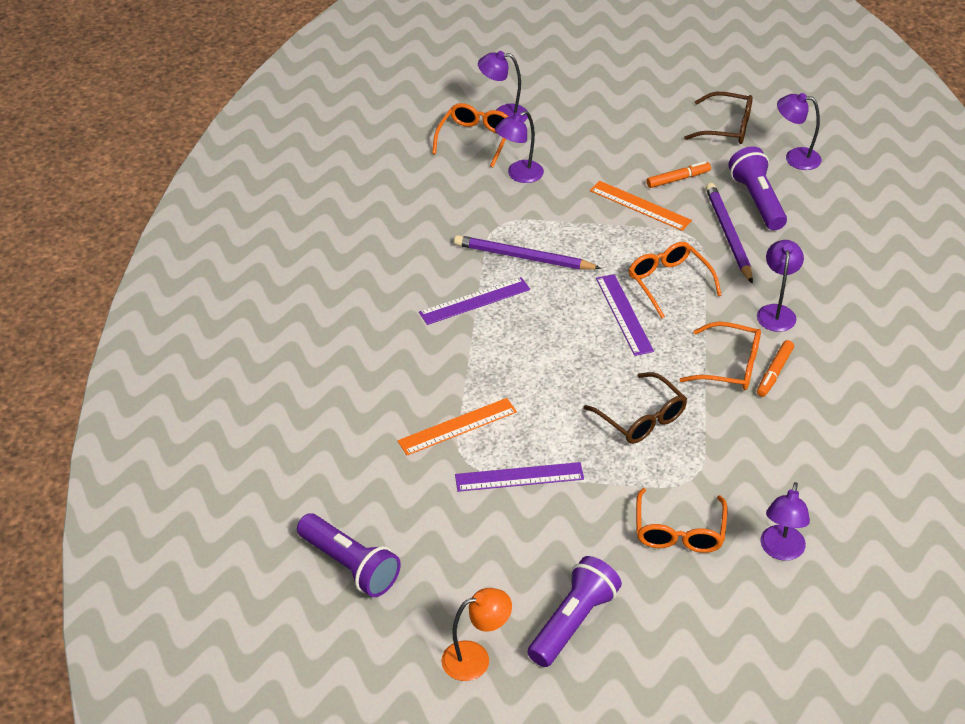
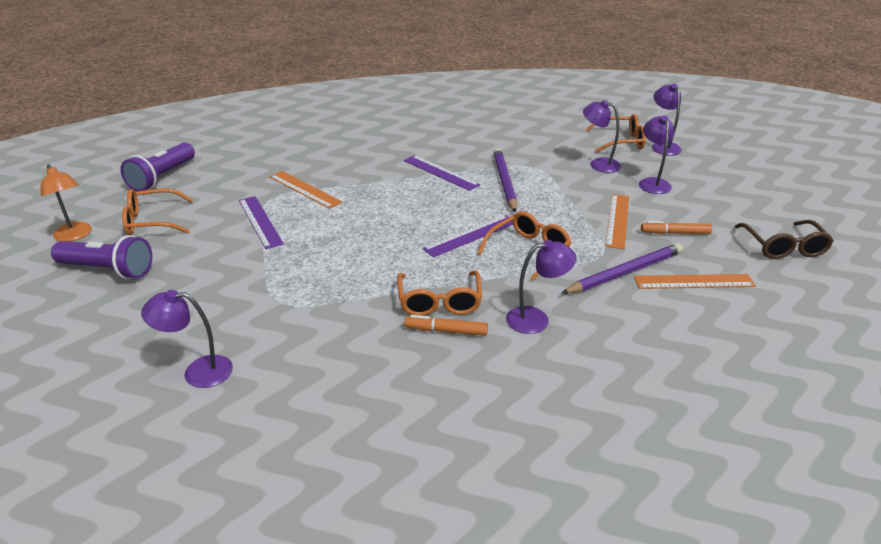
camera: 70 degrees right, 10 degrees down
(641, 418) = (347, 264): brown glasses -> none
(678, 179) = (675, 233): orange marker -> orange marker turned 135 degrees clockwise
(679, 532) = (214, 306): orange glasses -> orange glasses (152, 221)
(757, 200) = (694, 282): purple flashlight -> orange ruler
(795, 158) = (790, 296): purple lamp -> purple lamp (652, 183)

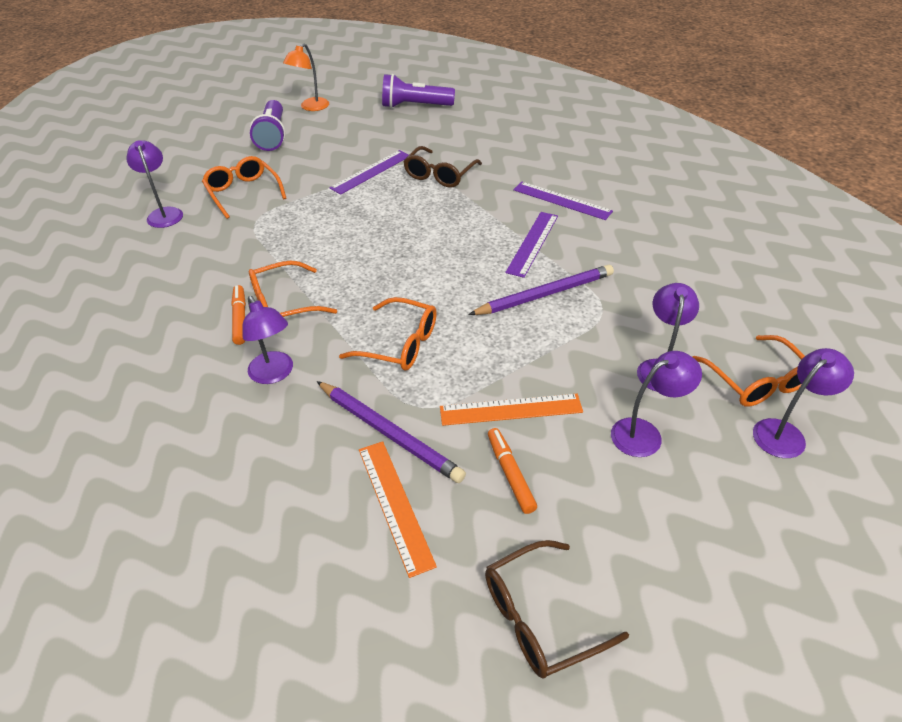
camera: 70 degrees right, 10 degrees up
(152, 221) = (345, 127): orange glasses -> orange glasses (243, 192)
(304, 189) = (439, 175): orange ruler -> brown glasses
(470, 235) = (410, 296): purple ruler -> purple ruler (562, 200)

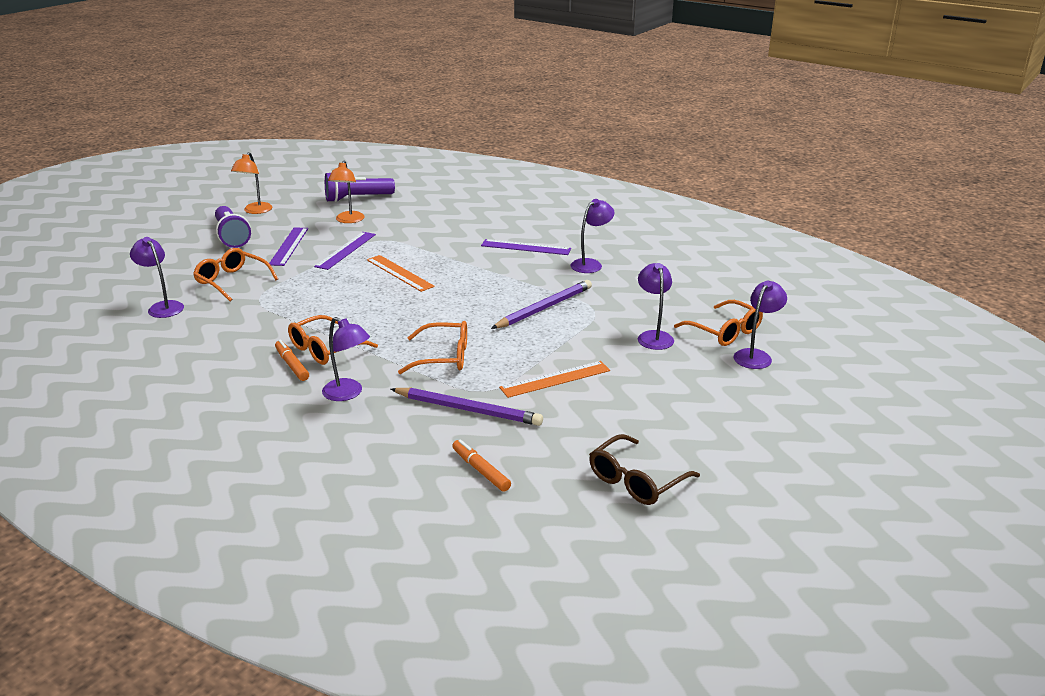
camera: 20 degrees left, 15 degrees down
(393, 133) = (348, 220): none -> orange lamp
(394, 505) = (497, 447): orange ruler -> orange ruler (399, 273)
(439, 175) = (410, 244): brown glasses -> none
(510, 474) = (574, 414): orange marker -> orange marker (480, 470)
(533, 243) = (517, 278): purple ruler -> purple ruler (289, 246)
(645, 433) = (660, 374): purple lamp -> purple lamp (591, 264)

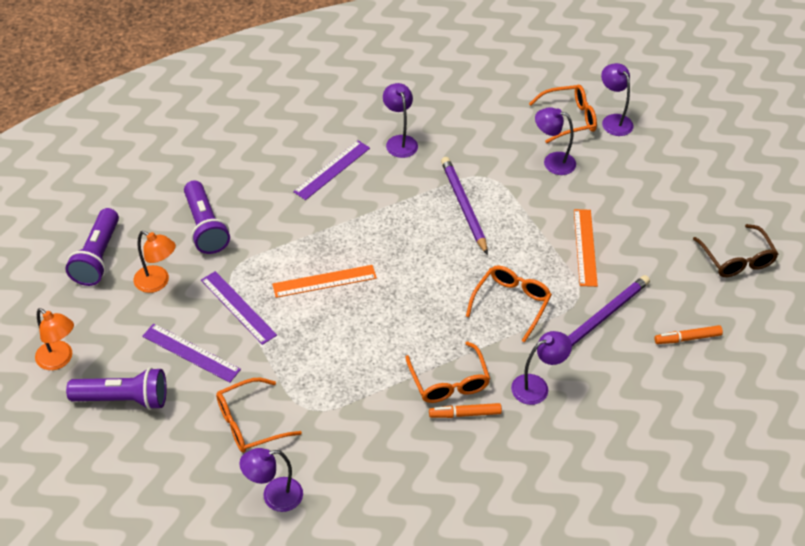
camera: 65 degrees left, 20 degrees up
(417, 221) = (205, 227): none -> purple flashlight

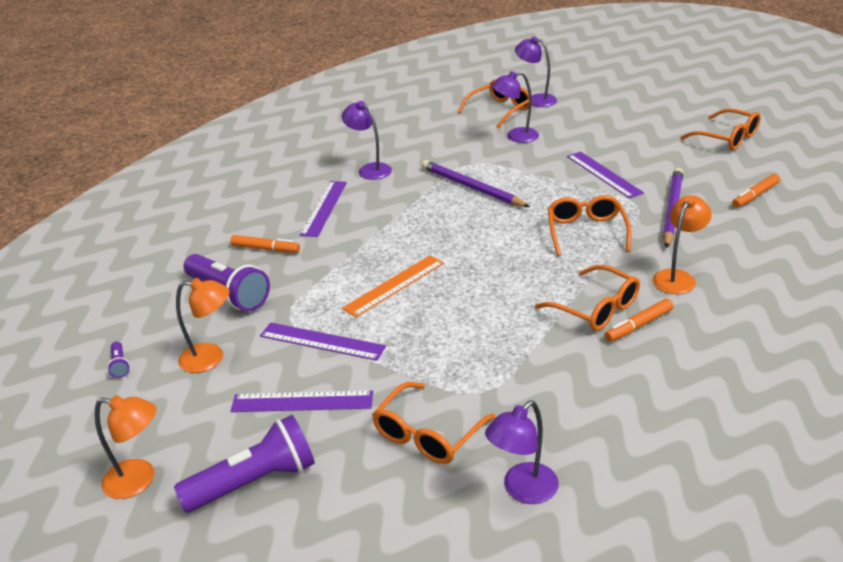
camera: 25 degrees left, 15 degrees down
(97, 257) = (120, 365): purple flashlight -> purple flashlight, size x0.42
(259, 193) = (266, 249): none -> orange marker
(537, 386) = (677, 277): purple lamp -> orange lamp
(585, 247) = (603, 174): orange ruler -> purple ruler
(737, 259) = (727, 138): brown glasses -> orange glasses

